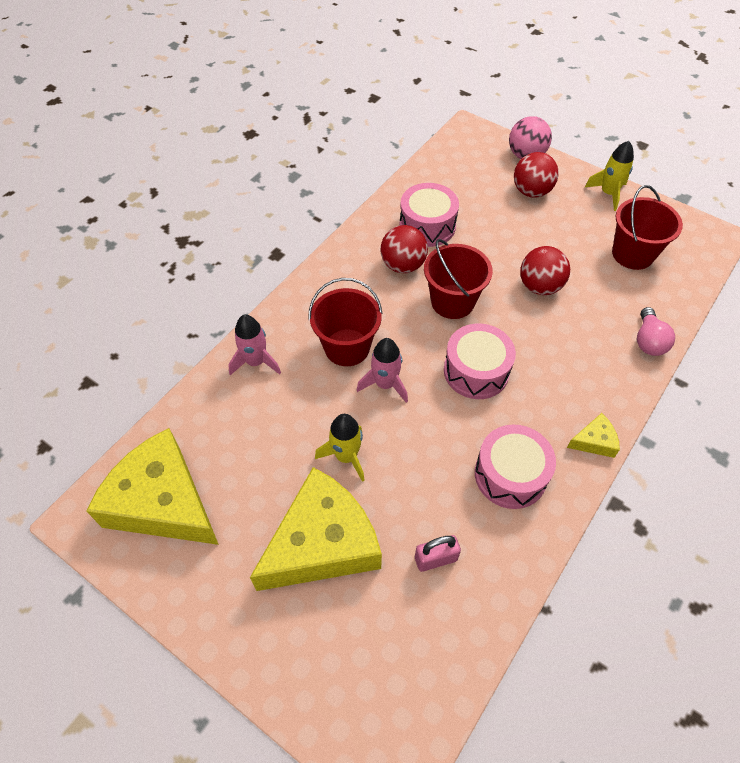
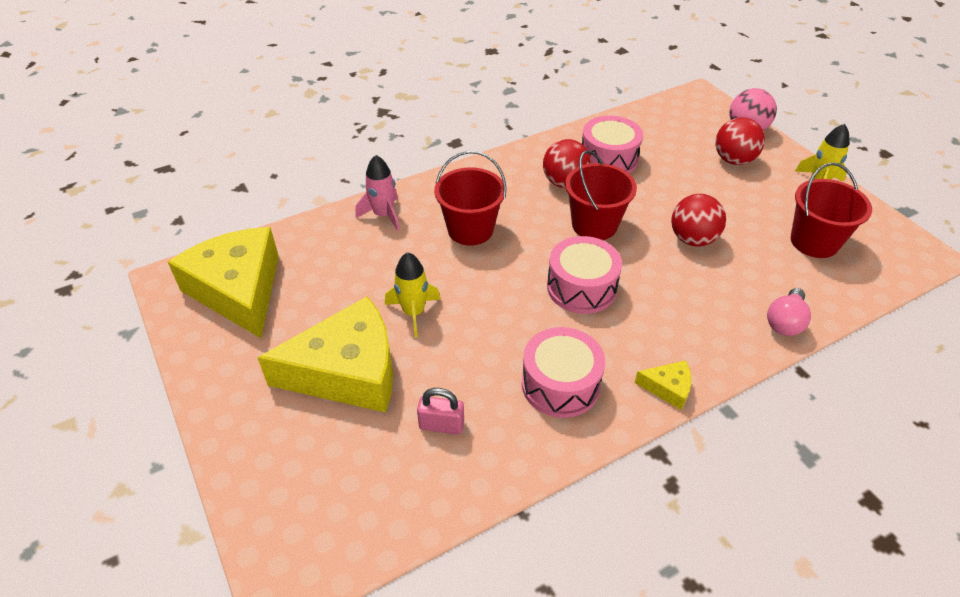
camera: 25 degrees right, 10 degrees down
(385, 384) = (486, 269): pink rocket -> none

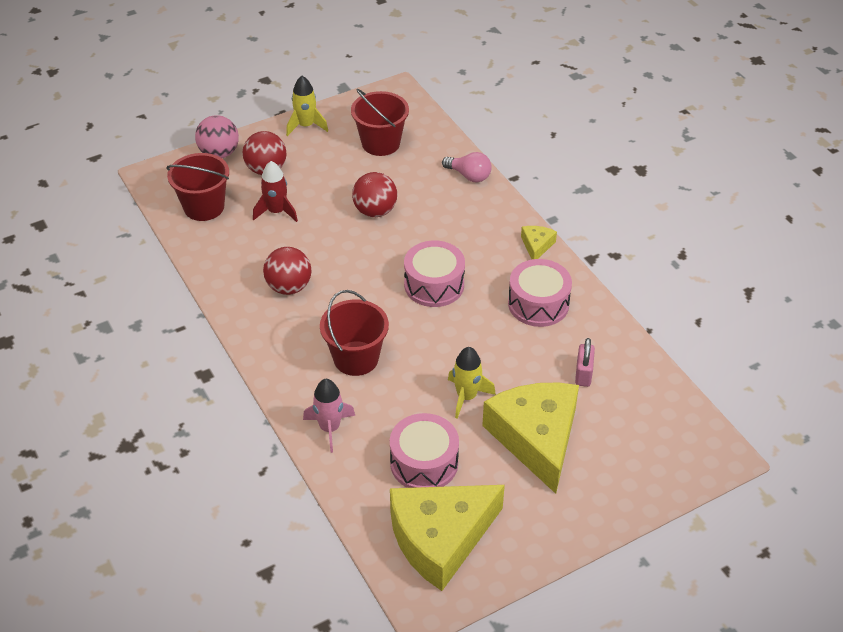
camera: 90 degrees left, 0 degrees up
(594, 225) = (353, 270): red bucket -> red bucket (204, 207)
(608, 159) = (254, 253): pink drum -> pink drum (424, 463)
(671, 170) = (276, 212): none -> red rocket

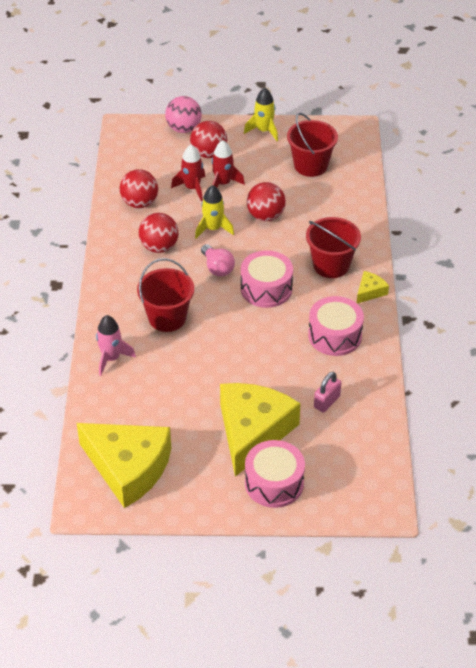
camera: 30 degrees right, 0 degrees up
(204, 207) = (143, 164): red bucket -> red bucket (331, 265)
(231, 249) = (139, 203): none -> red ball
(305, 195) = (223, 183): none -> red rocket
(424, 463) = (158, 412): pink drum -> pink drum (274, 483)
(440, 538) = (128, 468): yellow cheese -> yellow cheese turned 150 degrees counterclockwise
(466, 397) = (225, 379): yellow rocket -> yellow rocket (213, 229)
(469, 176) = (360, 217): pink light bulb -> pink light bulb (217, 268)

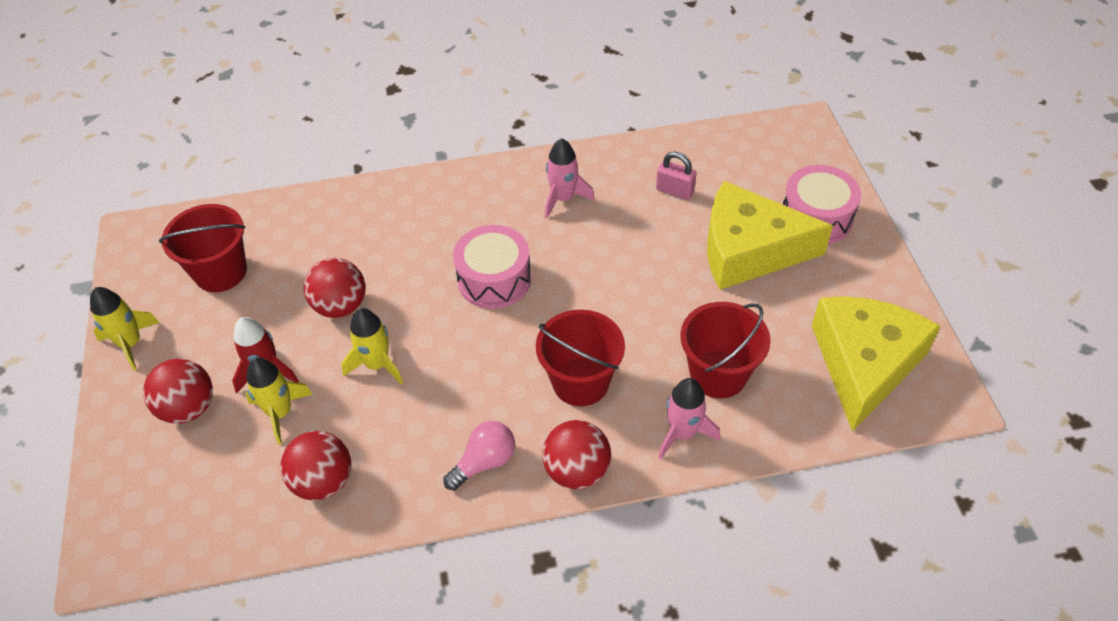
camera: 100 degrees left, 5 degrees up
(159, 247) = (429, 427): red ball -> red ball (577, 471)
(183, 128) = (116, 460): pink ball -> none
(192, 188) = (280, 413): red rocket -> yellow rocket
(217, 268) = (463, 342): pink light bulb -> pink light bulb (484, 462)
(331, 265) = (434, 219): red bucket -> red bucket (718, 374)
(335, 335) = (563, 198): pink drum -> pink rocket
(370, 291) = (476, 177): yellow cheese -> none

